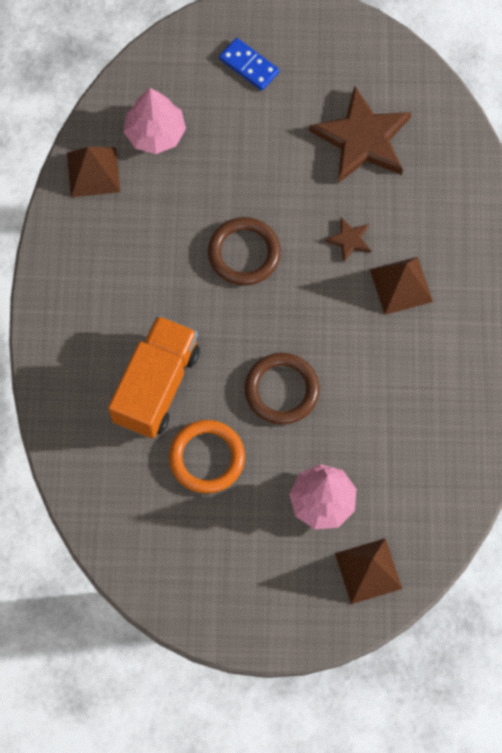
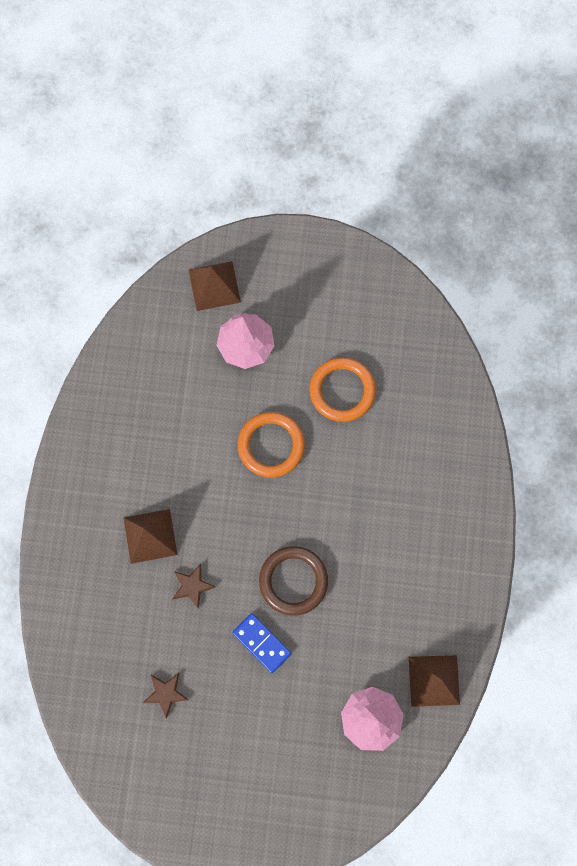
camera: 175 degrees left, 5 degrees up
(156, 386) = (382, 459): orange truck -> none
(249, 65) = (270, 789): blue domino -> blue domino (261, 643)
(281, 390) = (271, 445): brown ring -> orange ring
(362, 139) = (166, 693): brown star -> brown star, size x0.44

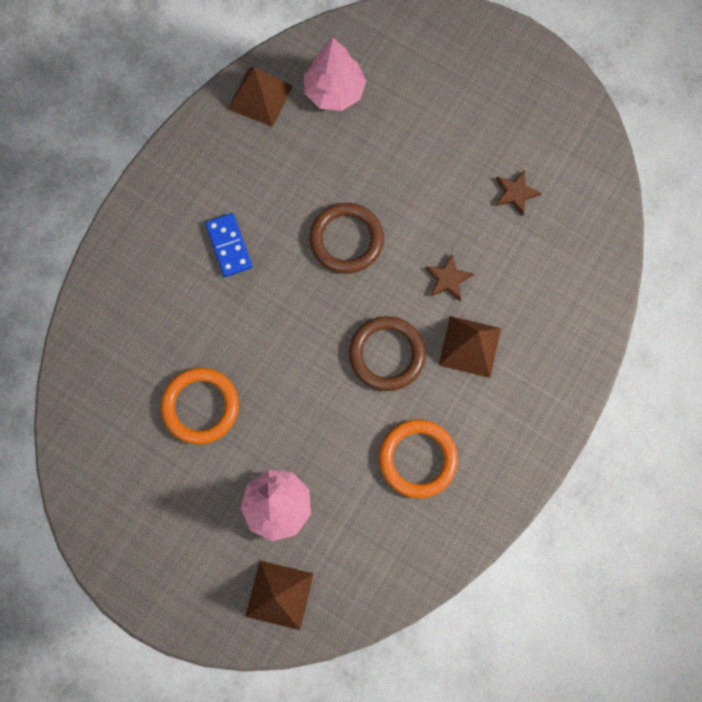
camera: 155 degrees left, 0 degrees up
(215, 498) = (387, 354): none -> brown ring
(261, 643) = (404, 198): blue domino -> blue domino (229, 246)
(271, 445) = (304, 382): orange ring -> orange ring (417, 459)

